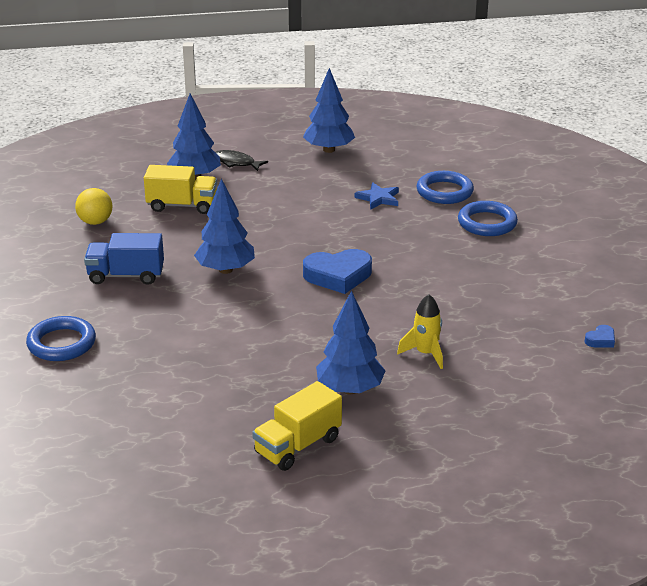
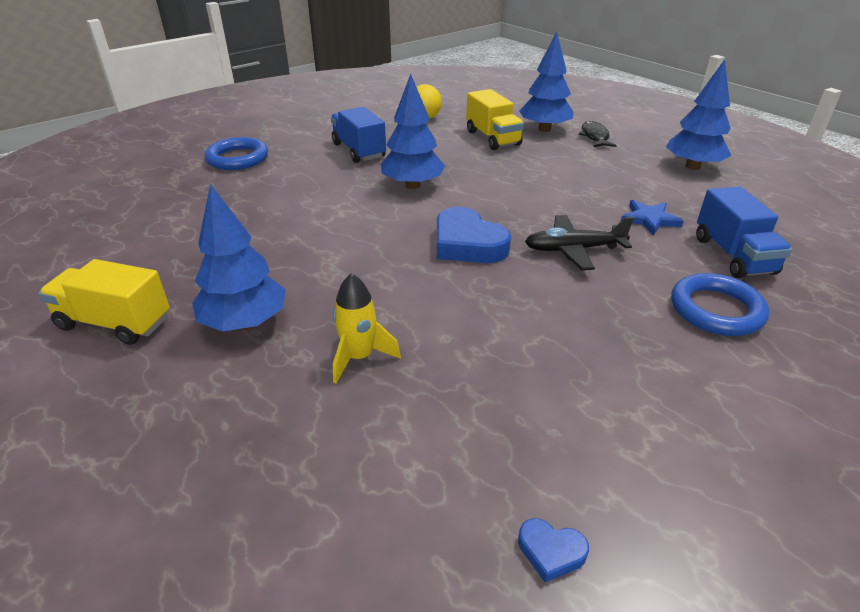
camera: 60 degrees right, 5 degrees up
(385, 240) = (573, 250): none -> black plane
(444, 192) = (733, 255): blue ring -> blue truck

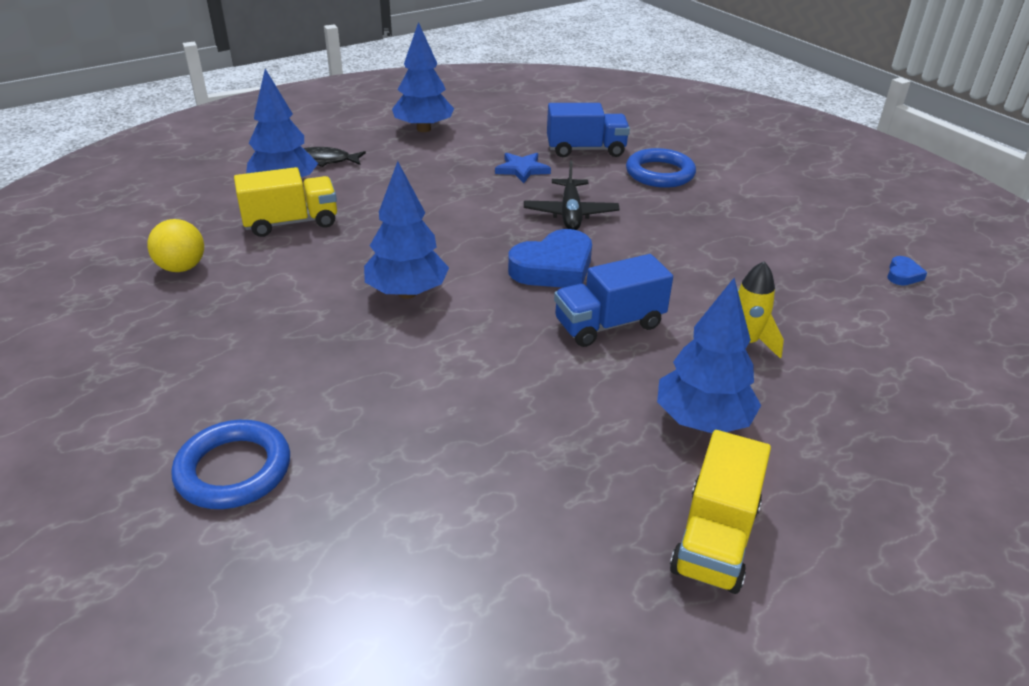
camera: 85 degrees left, 0 degrees up
(359, 151) = (273, 333): blue truck -> blue truck (609, 324)

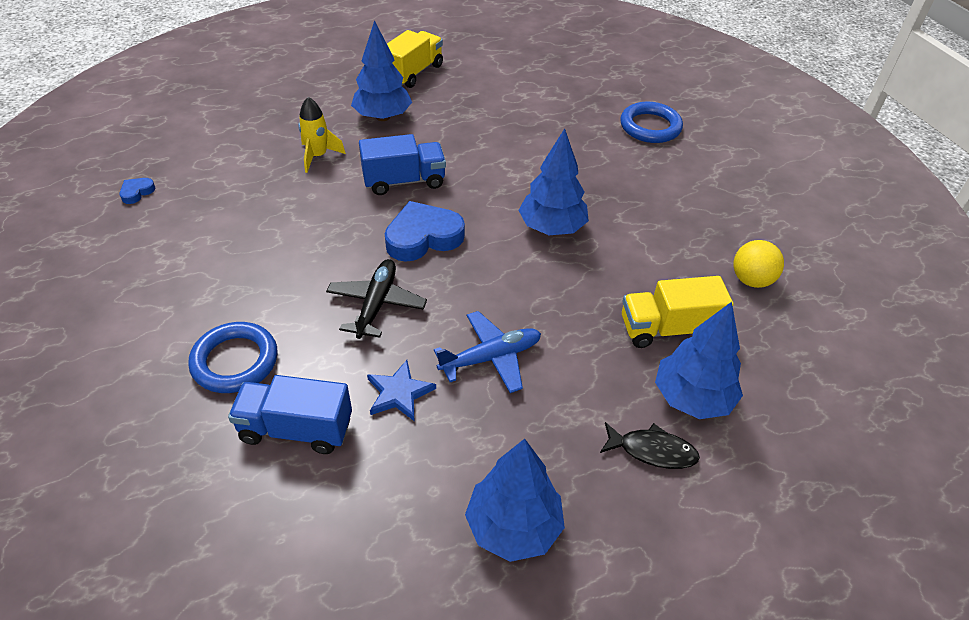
camera: 170 degrees left, 10 degrees up
(455, 192) = (491, 357): none -> blue plane

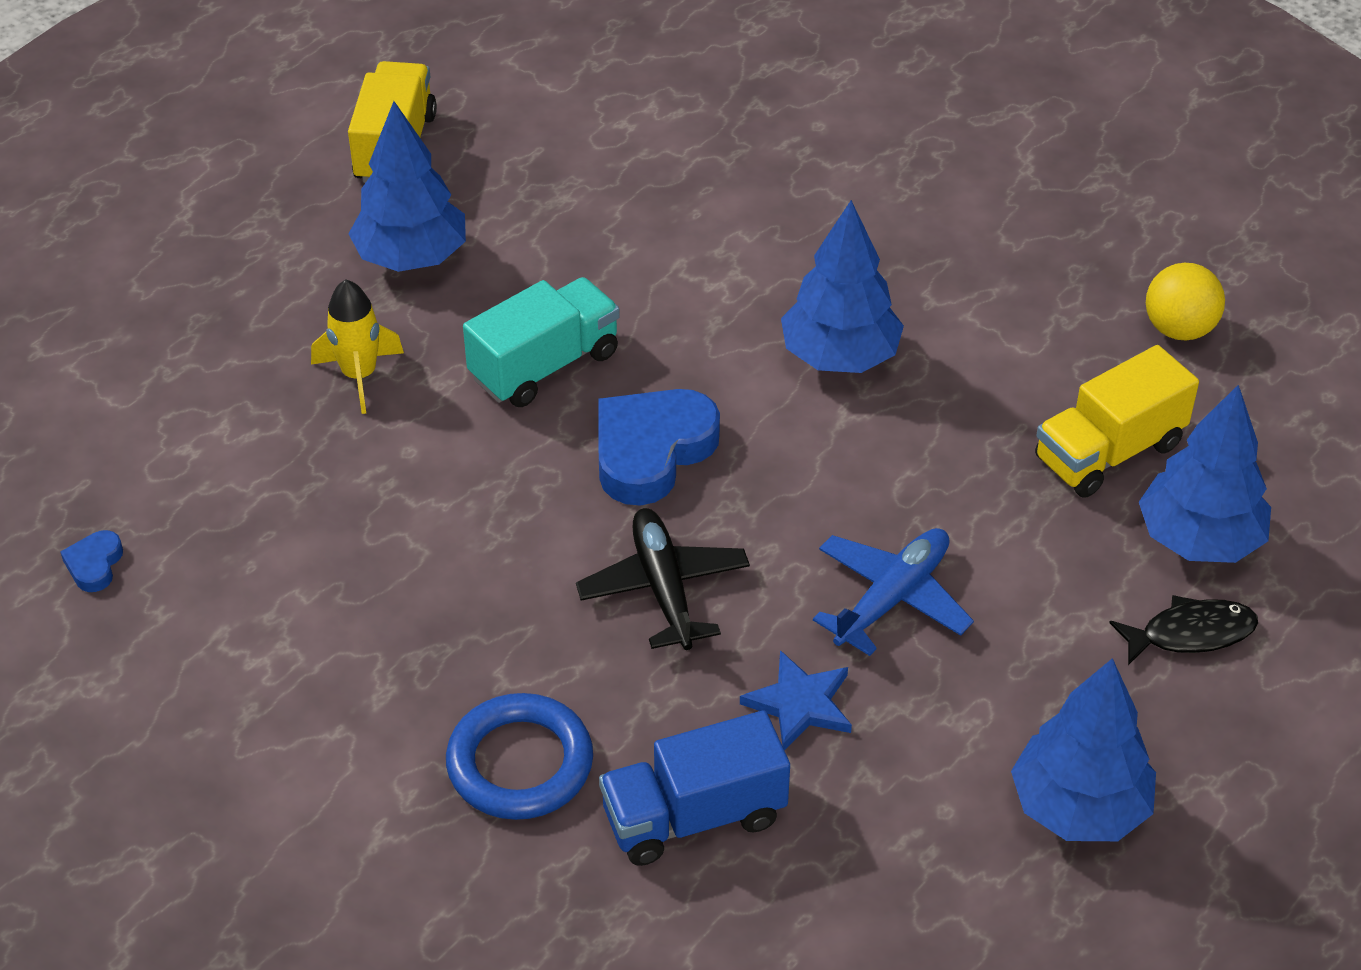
camera: 25 degrees left, 0 degrees up
(404, 181) = (544, 365): blue truck -> turquoise truck
(650, 127) = (875, 113): blue ring -> none

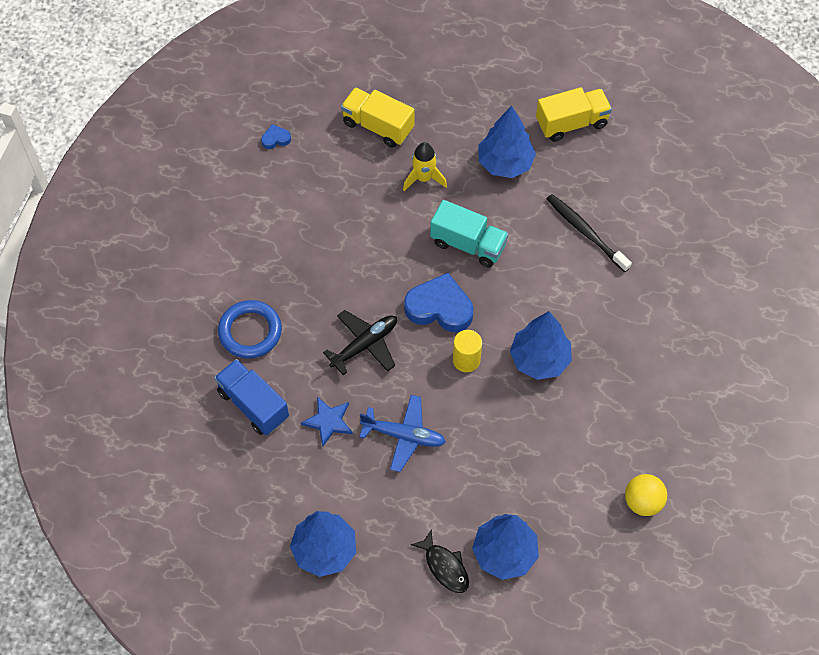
camera: 65 degrees right, 15 degrees up
(624, 210) = (585, 232): none -> black toothbrush
(783, 453) = (466, 360): none -> yellow cylinder
(1108, 452) = (540, 496): yellow truck -> yellow truck (378, 126)

